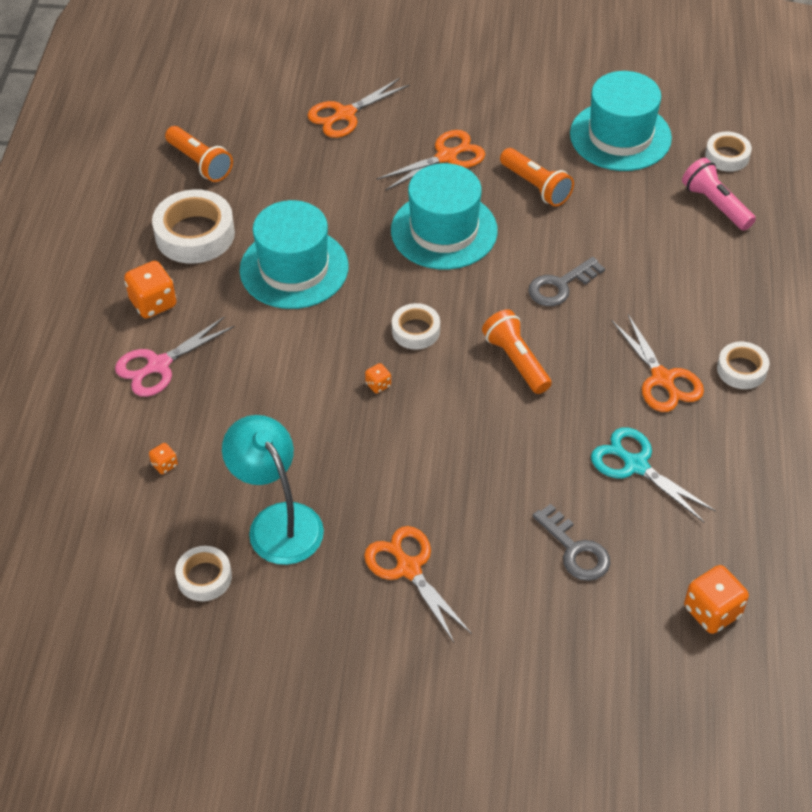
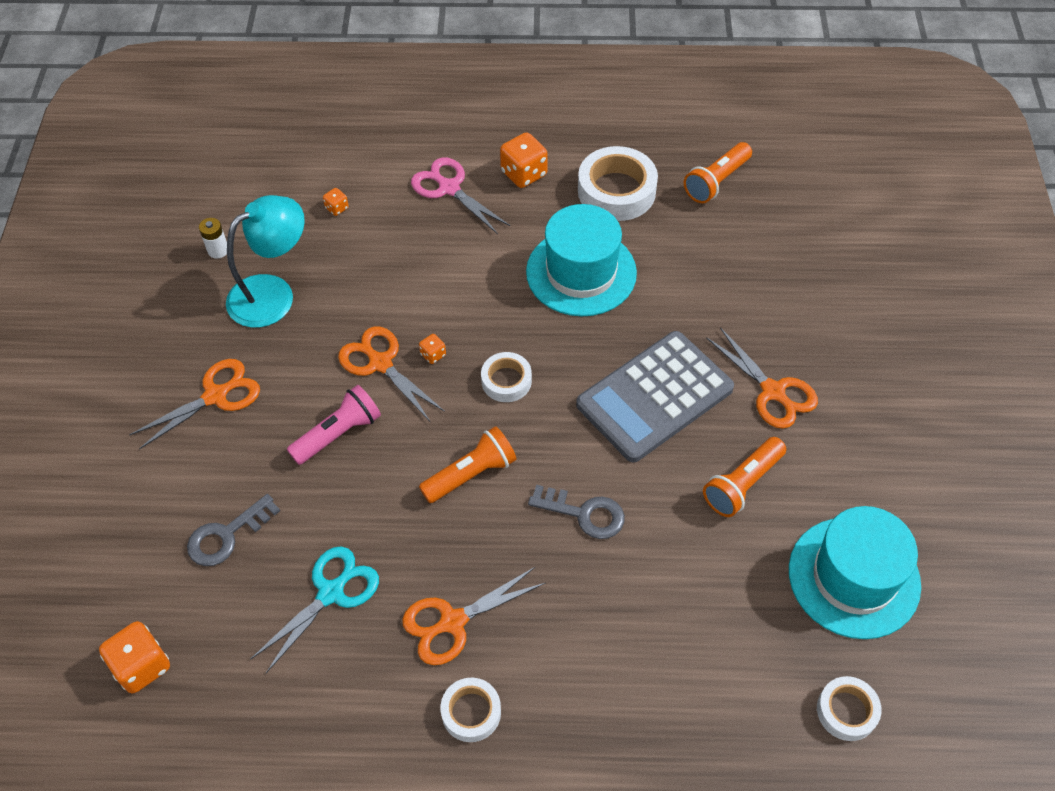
camera: 85 degrees right, 5 degrees up
(204, 577) = (218, 250): white tape -> white battery
(344, 115) = (819, 292): orange scissors -> orange scissors (380, 363)
(444, 230) = (654, 396): turquoise hat -> grey calculator
(560, 286) = (584, 514): grey key -> grey key turned 150 degrees clockwise
(715, 205) = (749, 692): pink flashlight -> pink flashlight (338, 433)

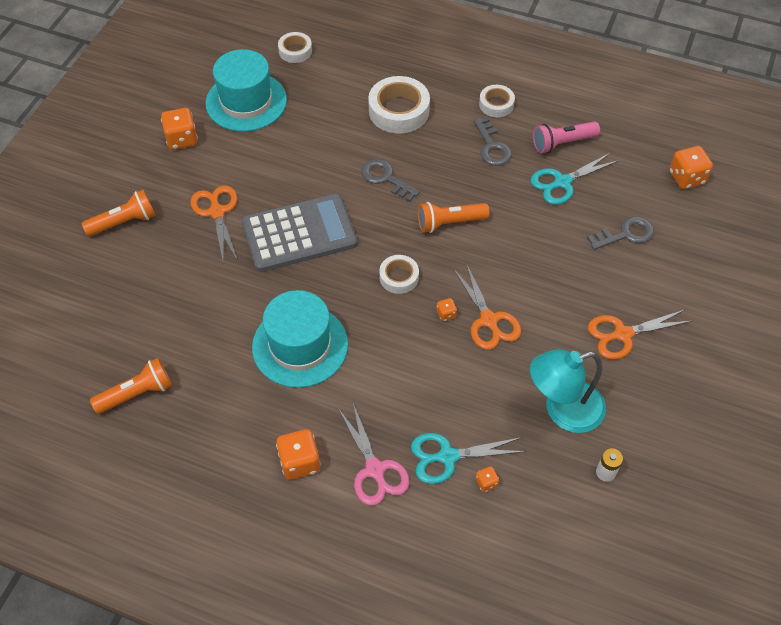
camera: 160 degrees left, 0 degrees up
(338, 433) = (534, 277): pink flashlight -> pink flashlight (562, 143)
(382, 218) = (447, 457): none -> turquoise scissors
(452, 622) = (492, 147): orange scissors -> grey key
(616, 191) = (227, 414): white tape -> white tape (399, 111)
(742, 484) = (276, 165): orange flashlight -> orange flashlight (124, 222)
(895, 481) = (182, 139): none -> orange dice

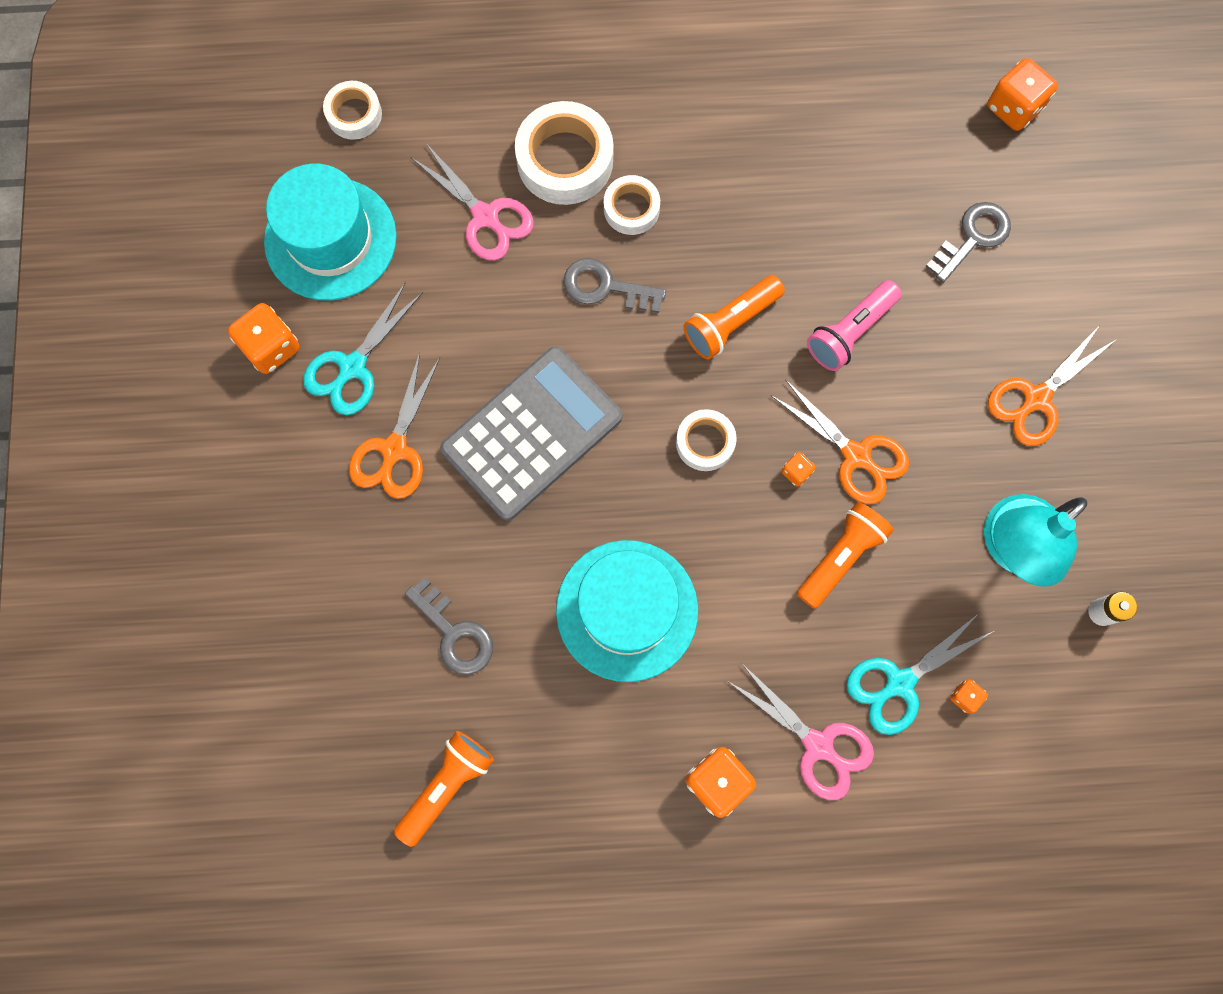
camera: 25 degrees left, 20 degrees up
(124, 222) = (268, 527): orange flashlight -> orange flashlight (840, 557)
(217, 212) = (394, 450): orange scissors -> orange scissors turned 120 degrees counterclockwise
(338, 121) = (486, 217): none -> pink scissors
(492, 147) = (727, 167): grey key -> grey key (455, 633)
(496, 104) = (699, 90): white tape -> white tape (631, 209)
(562, 143) = (822, 120): pink flashlight -> pink flashlight (850, 332)
(562, 182) = (852, 188): turquoise scissors -> turquoise scissors (352, 367)

